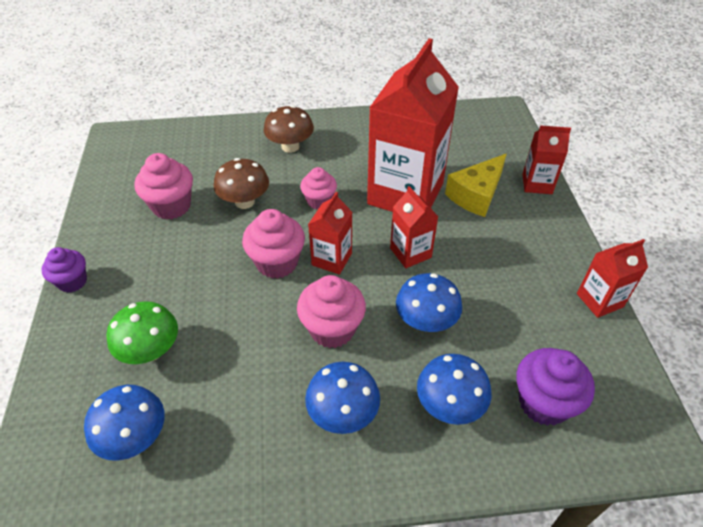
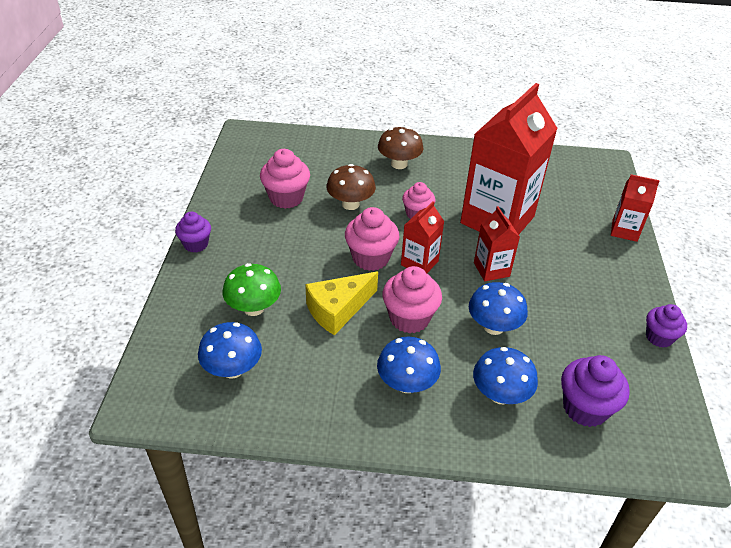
camera: 10 degrees right, 5 degrees down
(476, 195) = (564, 231): yellow cheese -> yellow cheese (338, 310)
(599, 300) = (659, 337): red carton -> purple cupcake

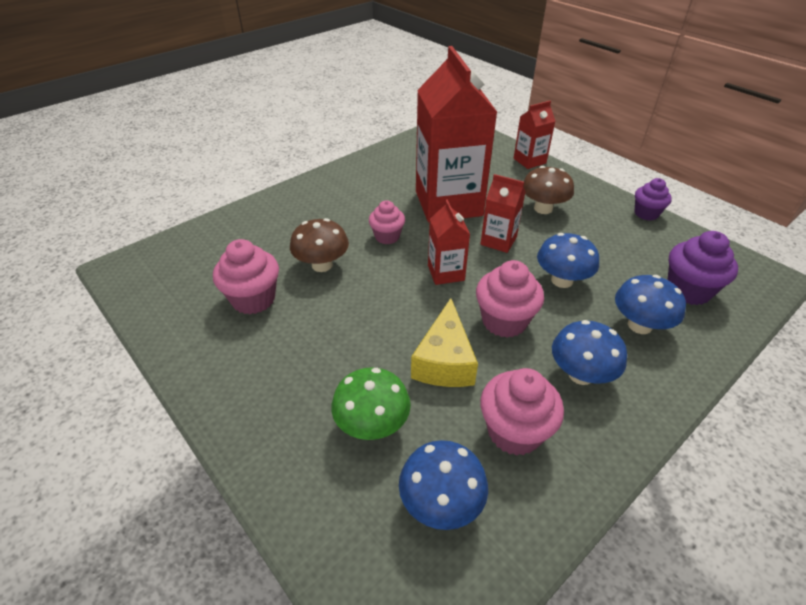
camera: 45 degrees left, 0 degrees up
(196, 244) = (219, 413): purple cupcake -> none
(370, 258) = (404, 297): pink cupcake -> pink cupcake (514, 431)
(399, 164) = (315, 207): brown mushroom -> brown mushroom (543, 208)

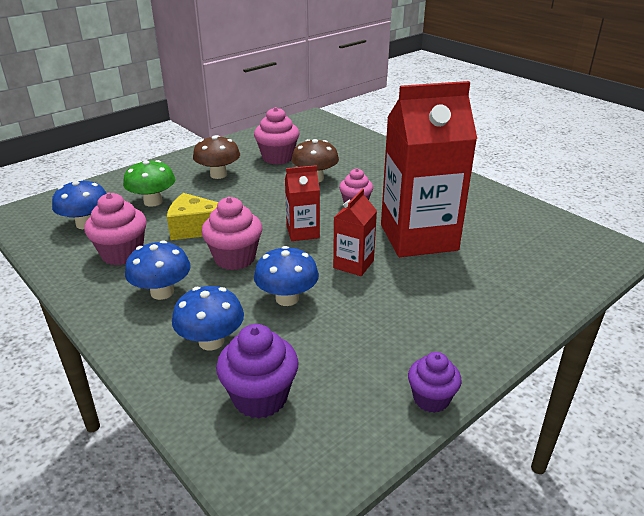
camera: 90 degrees right, 10 degrees down
(529, 161) = (543, 304): red carton -> none
(543, 208) = (423, 302): brown mushroom -> brown mushroom (218, 175)

